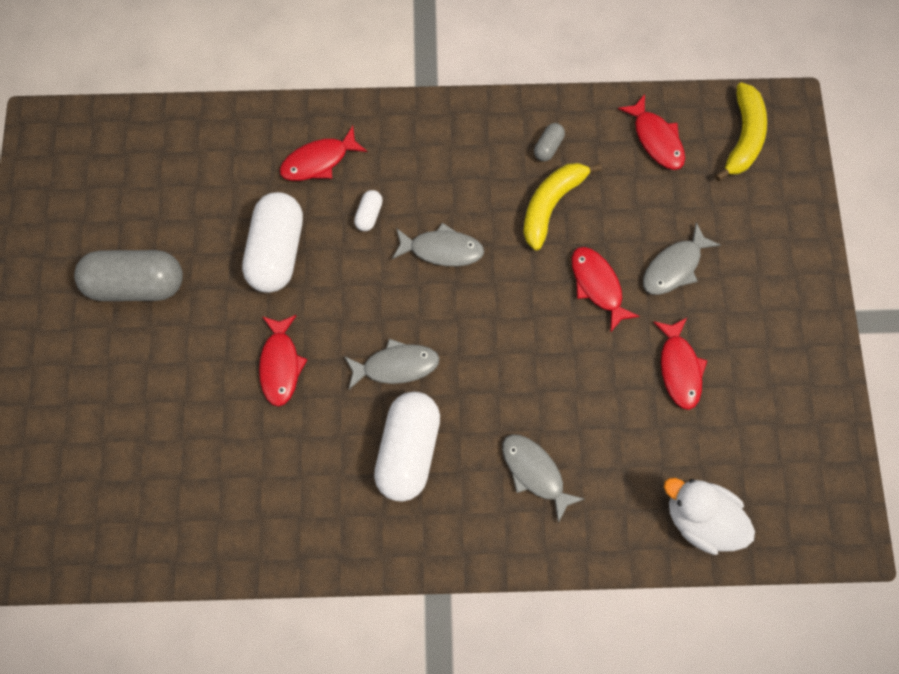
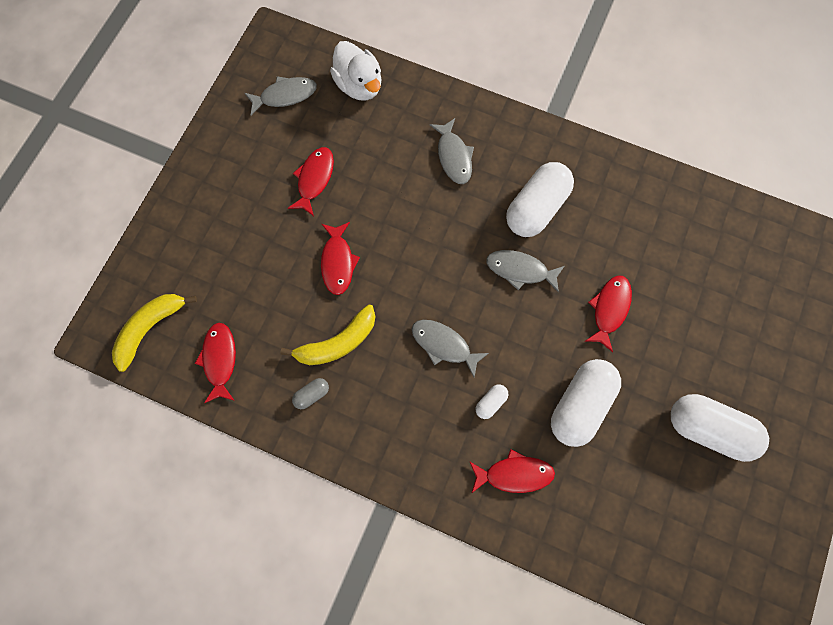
camera: 155 degrees left, 0 degrees up
(137, 283) = (708, 429): grey capsule -> white capsule
(674, 267) = (272, 250): grey fish -> grey fish (285, 96)

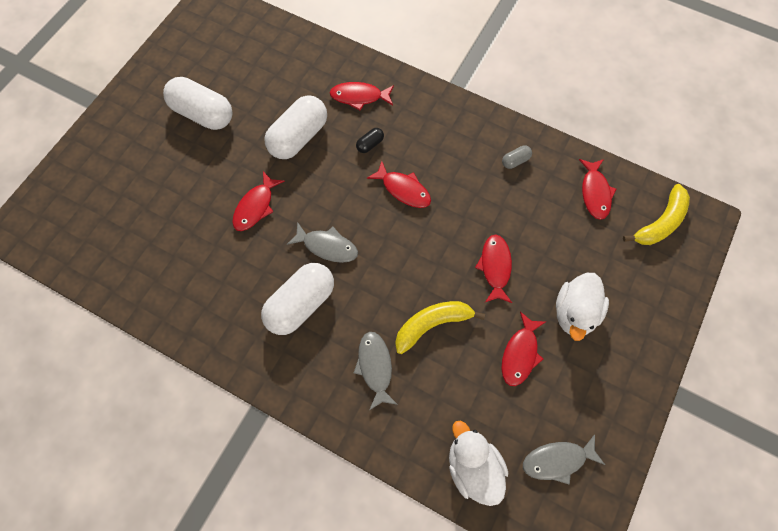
camera: 175 degrees left, 5 degrees down
(257, 222) = (574, 313): none -> white duck
(337, 343) = (494, 198): yellow banana -> yellow banana (432, 324)
(444, 345) = (403, 189): grey fish -> red fish
(490, 403) = (370, 144): white capsule -> black capsule

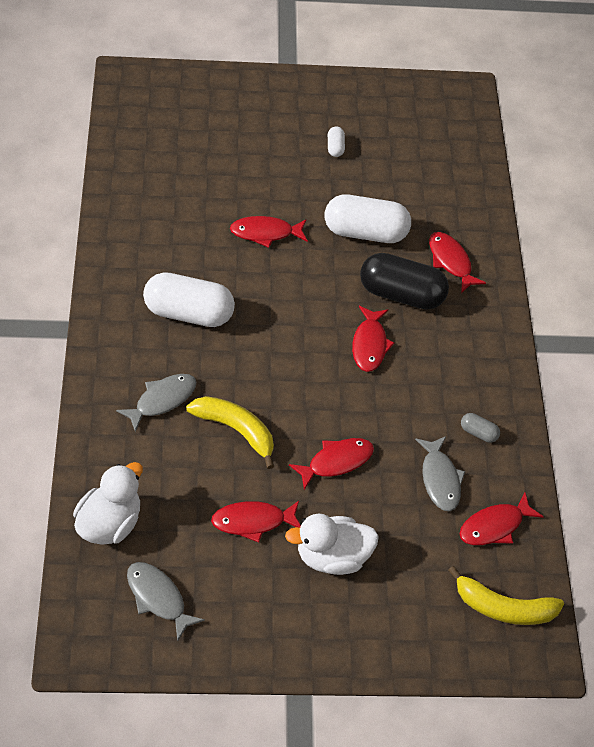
camera: 55 degrees right, 15 degrees down
(203, 114) = (335, 147): white capsule -> white capsule, size x0.43
(327, 246) = (262, 308): grey fish -> grey fish (440, 479)
(370, 144) = (401, 294): black capsule -> black capsule, size x2.32

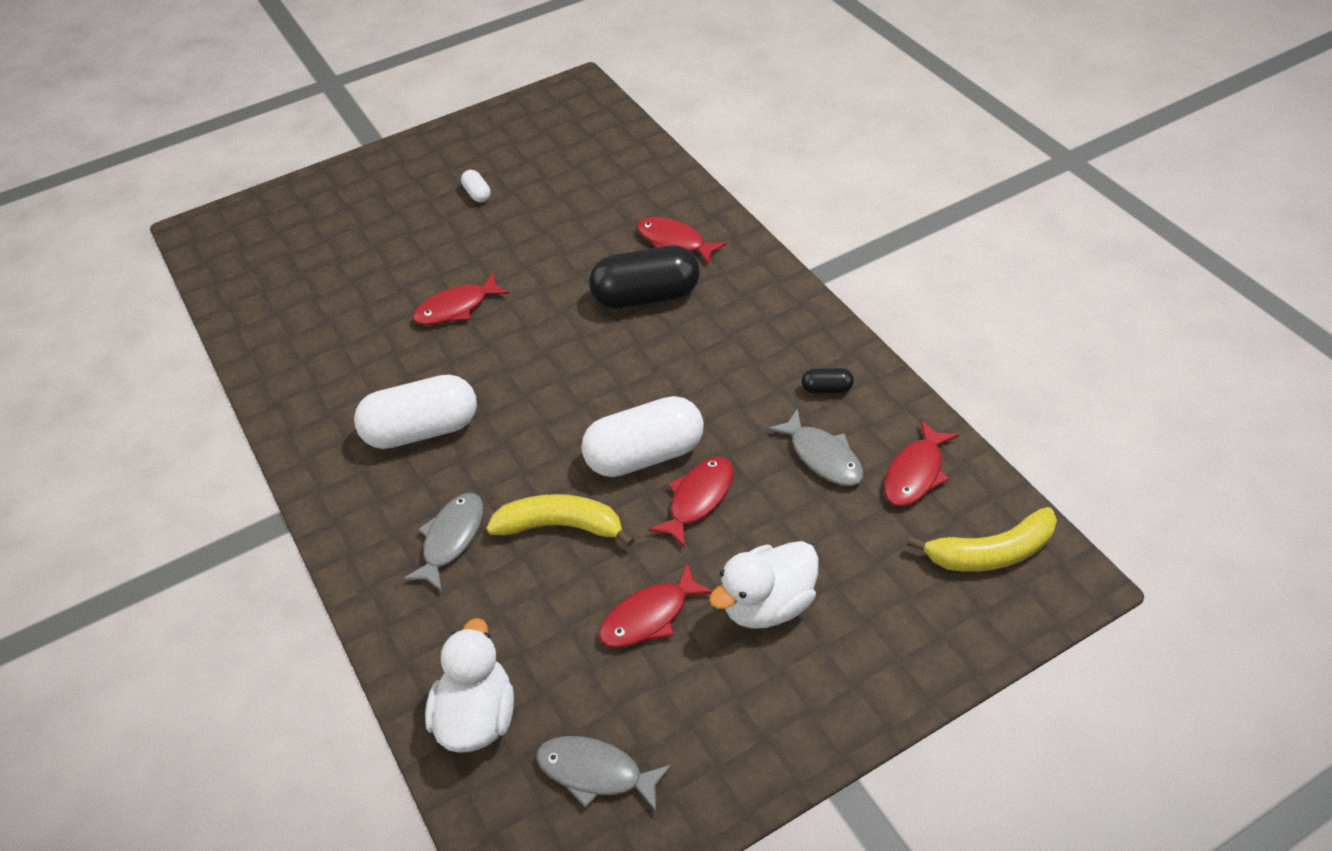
camera: 20 degrees left, 5 degrees down
(365, 232) = (565, 257): white capsule -> white capsule (645, 455)
(369, 345) = (648, 361): red fish -> none
(478, 433) = (827, 389): grey capsule -> black capsule

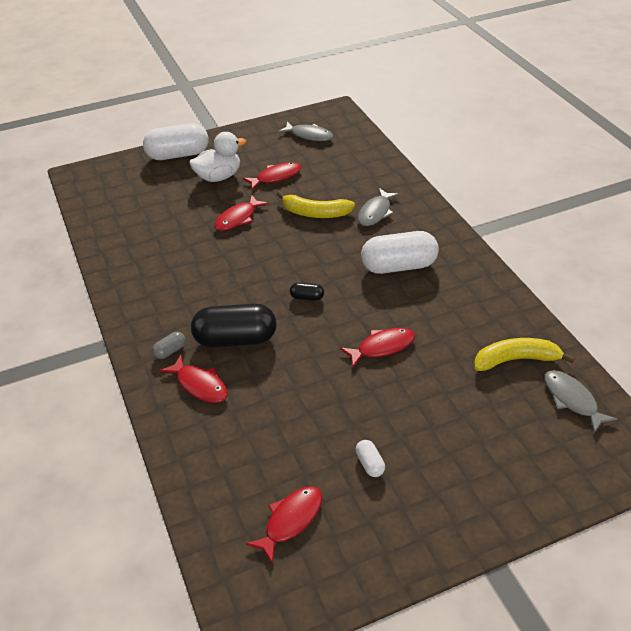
camera: 175 degrees left, 5 degrees down
(477, 717) = (359, 152): white duck -> none
(645, 455) = (262, 241): white capsule -> white capsule (178, 155)
(726, 274) = (170, 351): none -> grey capsule
(822, 456) = (161, 231): grey fish -> grey fish (572, 400)
(827, 389) = (140, 265): black capsule -> black capsule (307, 297)
(915, 473) = (116, 220): red fish -> red fish (291, 520)
(991, 553) = (103, 186): yellow banana -> yellow banana (516, 360)

